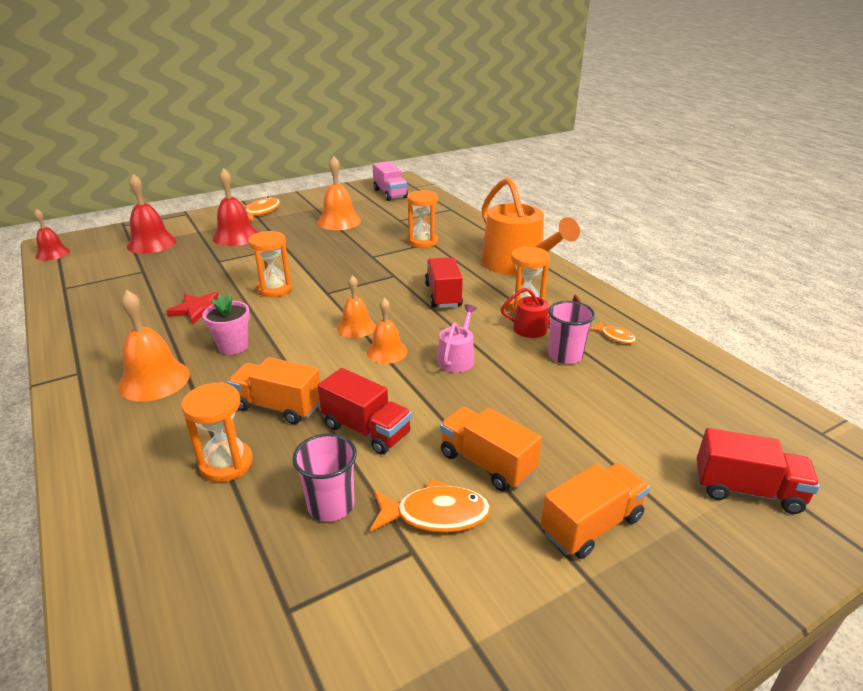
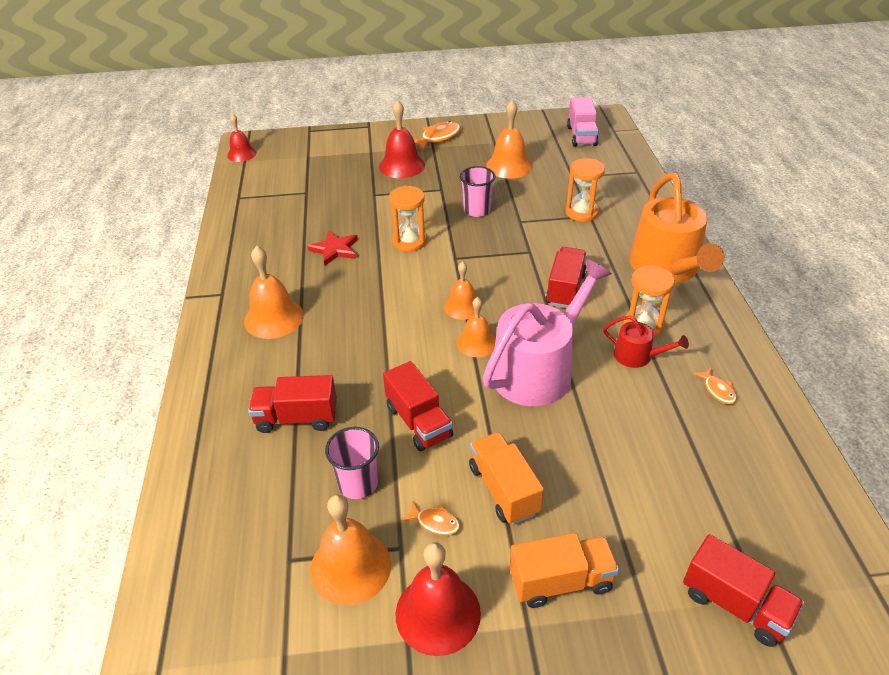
camera: 25 degrees right, 10 degrees up
(151, 243) = (325, 159): red bell -> red bell (438, 613)
(226, 464) = (297, 418): orange hourglass -> red truck
(233, 346) = (348, 299): pink flower pot -> none
(278, 406) = (358, 375): orange truck -> none
(366, 590) = (350, 566): none -> orange bell
(435, 514) = (435, 522): orange fish -> orange fish, size x0.56
(457, 358) = (538, 369): pink watering can -> pink watering can, size x2.14
(565, 356) = (648, 398): pink cup -> pink cup (477, 210)

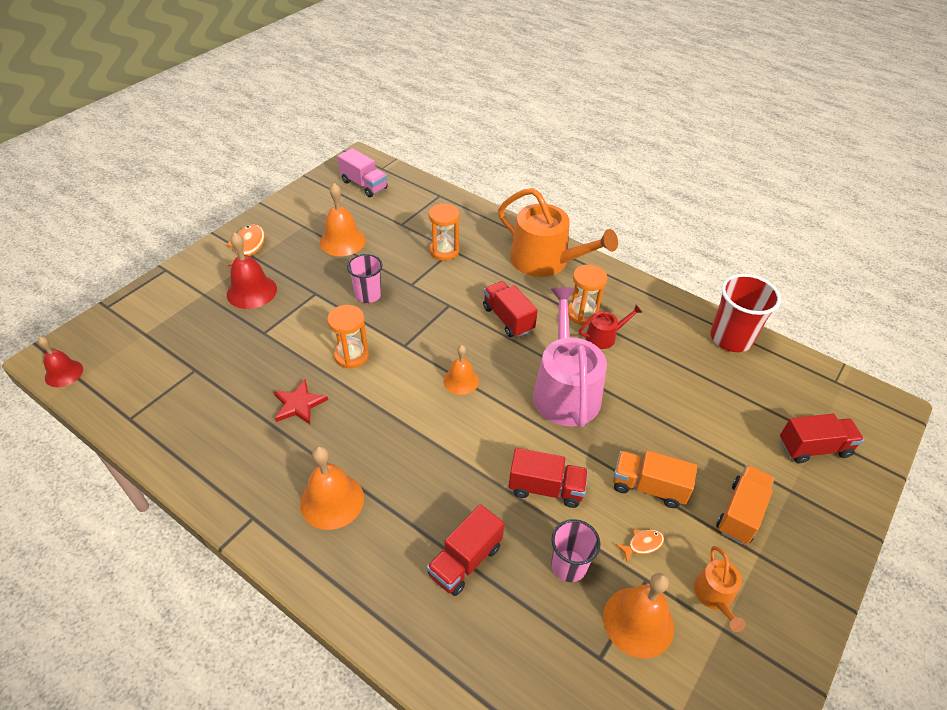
camera: 50 degrees left, 5 degrees up
(438, 613) = (715, 596): red bell -> orange watering can
(476, 343) = (505, 401): orange bell -> none
(717, 390) = (667, 327): orange fish -> none
(783, 446) = (731, 338): none -> red cup

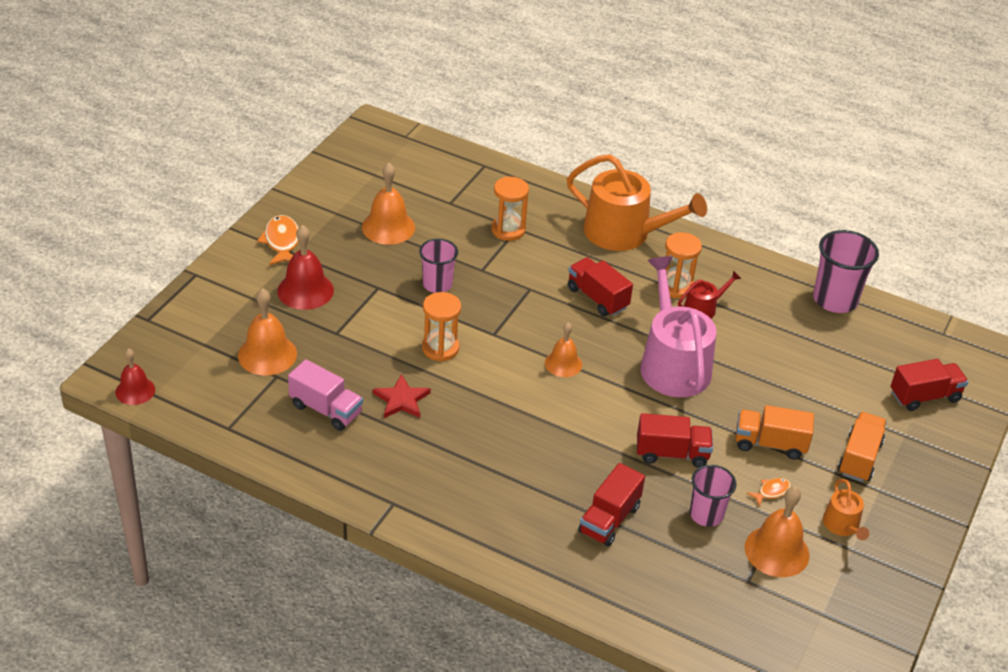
camera: 10 degrees left, 5 degrees down
(332, 501) = (466, 482): orange bell -> orange bell (267, 354)
(364, 185) = (391, 158): pink truck -> pink truck (326, 409)
(731, 338) = (835, 299): red cup -> pink cup

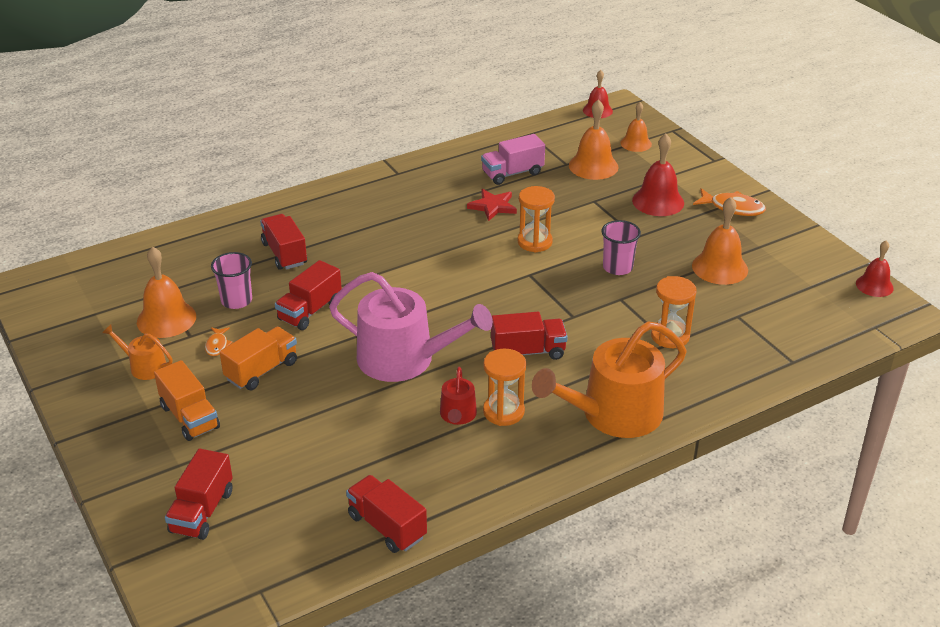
camera: 125 degrees right, 5 degrees down
(347, 144) = (874, 285): none -> red bell
(563, 363) = (461, 297): orange bell -> orange bell (636, 143)
(835, 299) = (387, 526): pink cup -> red truck

